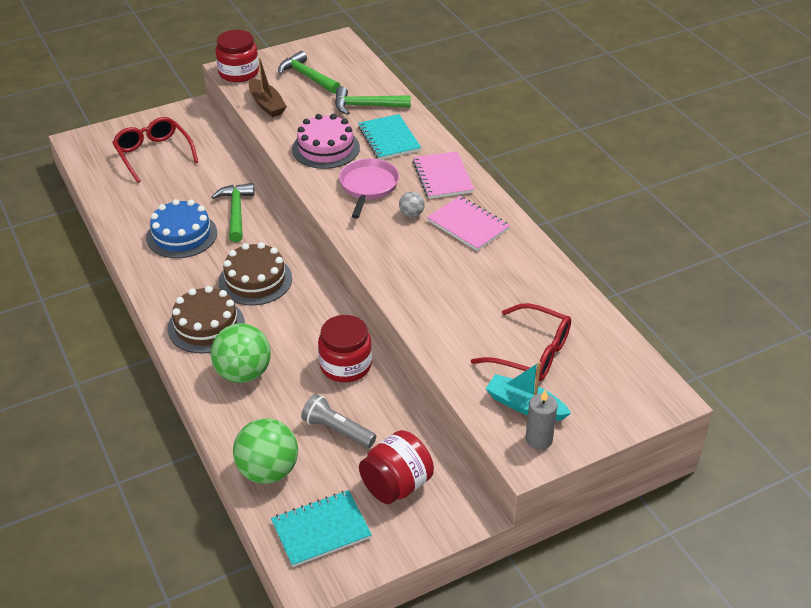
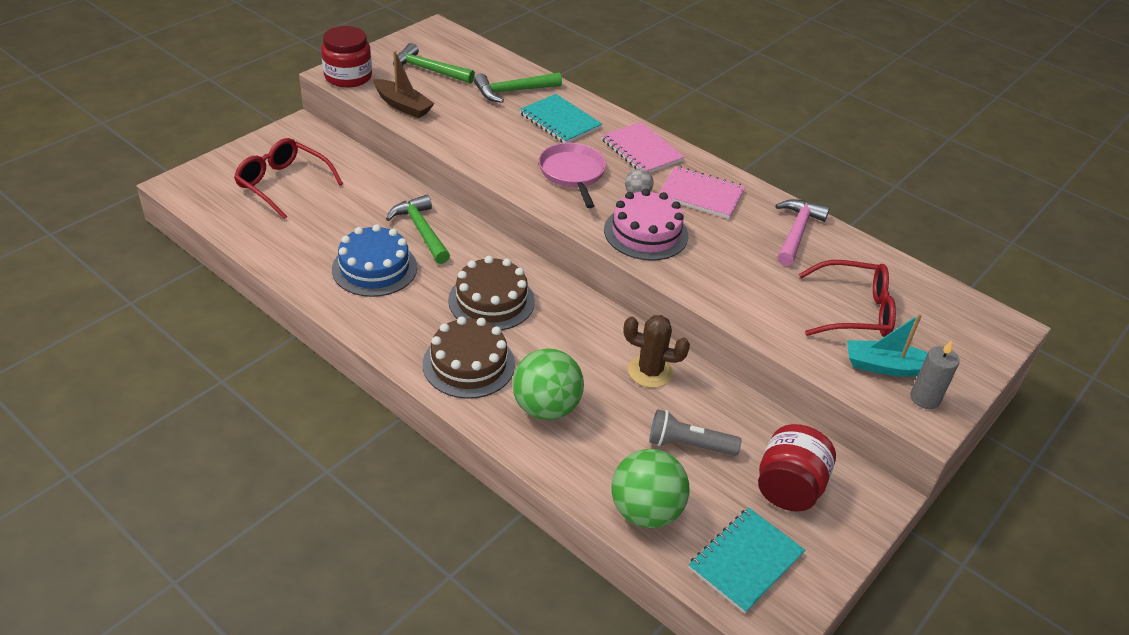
camera: 25 degrees left, 0 degrees up
(325, 148) = (500, 141): pink cake -> pink cake (646, 233)
(345, 365) = (650, 371): red jar -> brown cactus
(531, 275) = (797, 232): none -> pink hammer

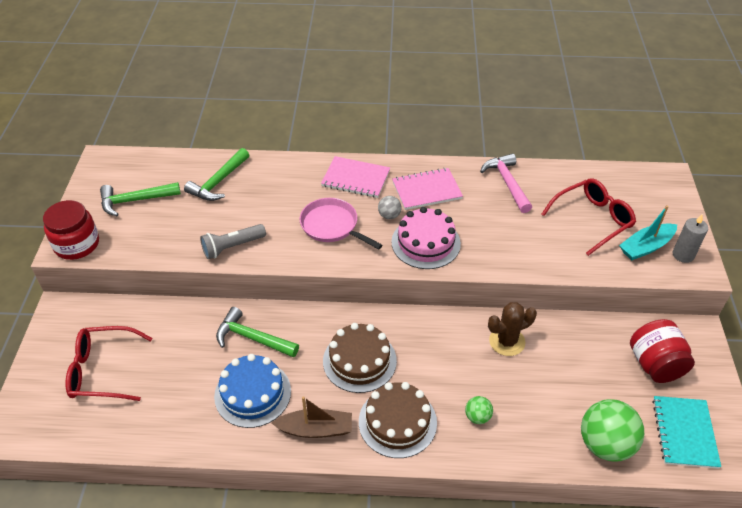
camera: 35 degrees left, 5 degrees up
(403, 105) = (150, 244): brown boat -> brown boat (315, 429)
(546, 408) = (477, 417): green ball -> green ball, size x0.48
(560, 121) = (278, 187): turquoise notebook -> none
(688, 445) = (579, 377): grey flashlight -> grey flashlight (232, 247)

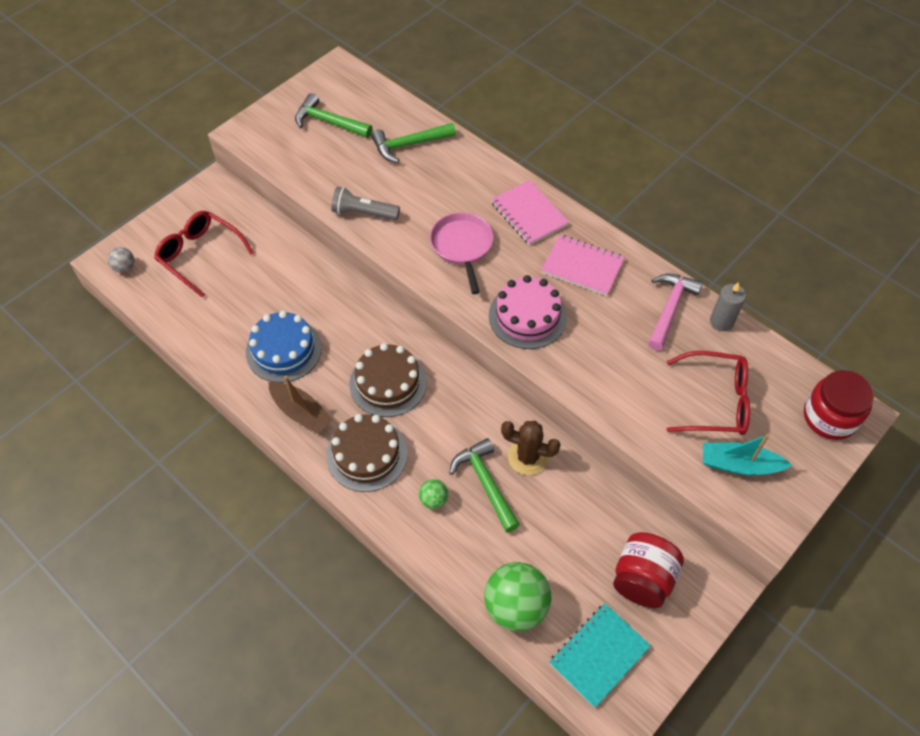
camera: 40 degrees right, 10 degrees up
(77, 244) = (253, 135): red jar -> red jar (829, 417)
(253, 338) = (326, 304): green hammer -> green hammer (486, 483)
(389, 215) = (522, 269): grey ball -> grey ball (124, 267)
(683, 255) = (770, 499): grey candle -> grey candle (721, 321)

